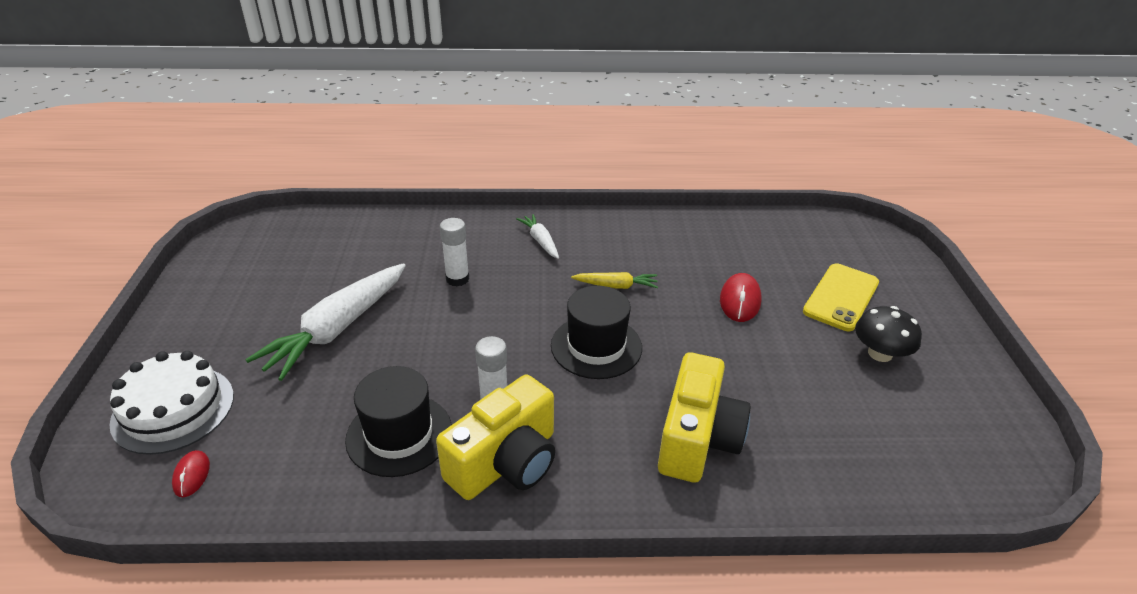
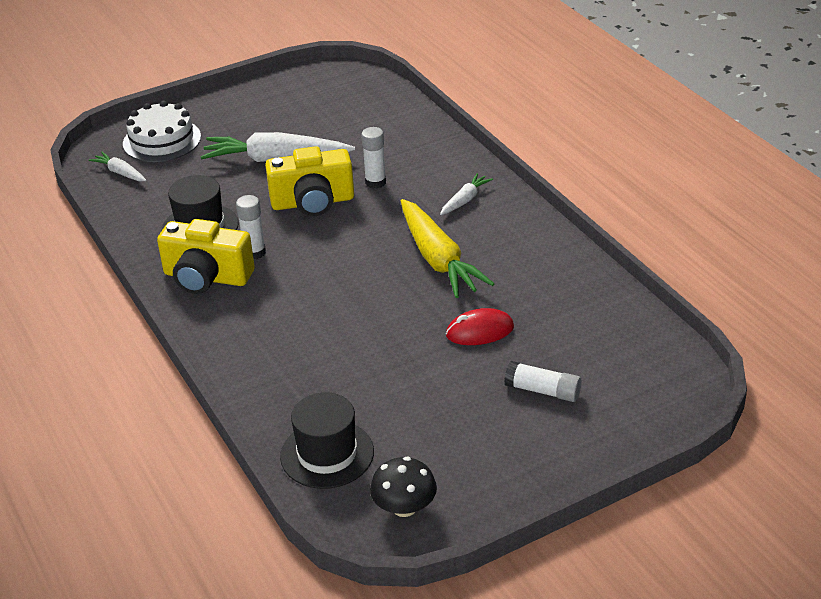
camera: 65 degrees right, 0 degrees up
(192, 475) = (120, 173): red mouse -> white carrot
(596, 346) = (351, 275): black hat -> black hat (327, 454)
(616, 286) = (438, 259): yellow carrot -> yellow carrot, size x2.03
(697, 438) = (288, 352): yellow camera -> yellow camera (313, 202)
(841, 297) = (542, 391): yellow phone -> white glue stick
(880, 353) = (473, 430): black mushroom -> black mushroom (404, 507)

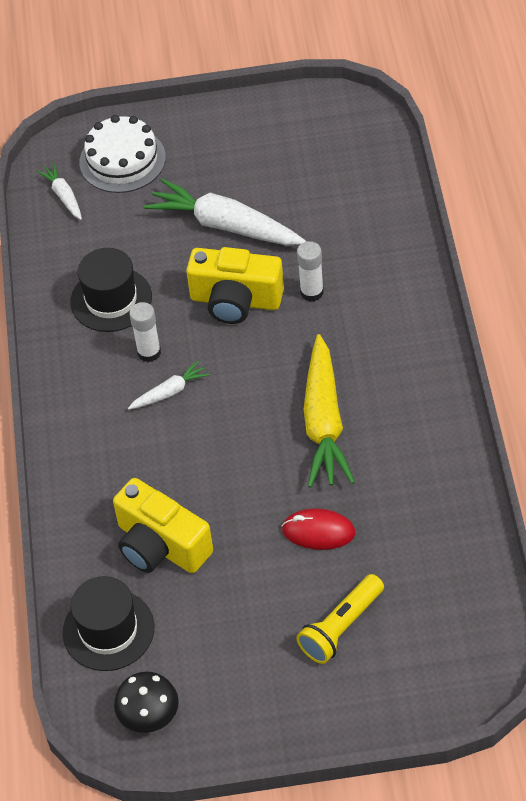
camera: 25 degrees right, 15 degrees up
(206, 277) = (90, 371): yellow camera -> yellow camera (161, 545)
(465, 200) = (391, 348): white carrot -> white carrot (170, 392)
(542, 391) = (341, 627): white glue stick -> yellow flashlight

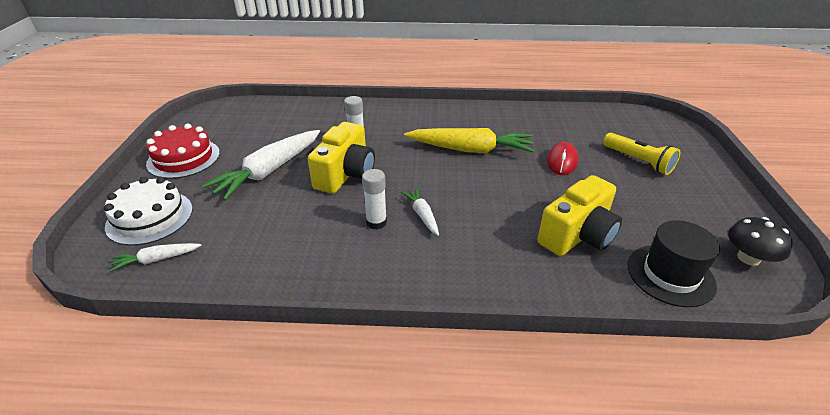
camera: 85 degrees left, 15 degrees down
(111, 299) = (306, 239): black hat -> none
(234, 135) = (183, 158): none -> red cake

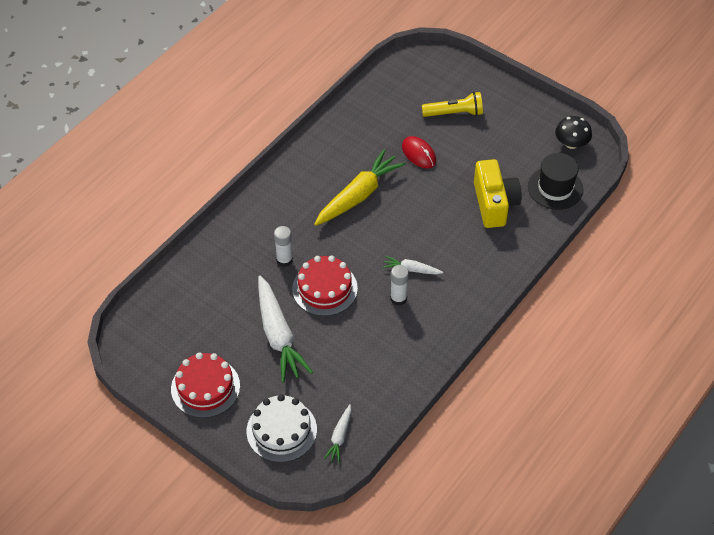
camera: 55 degrees left, 15 degrees up
(345, 174) = (324, 288): yellow camera -> red cake

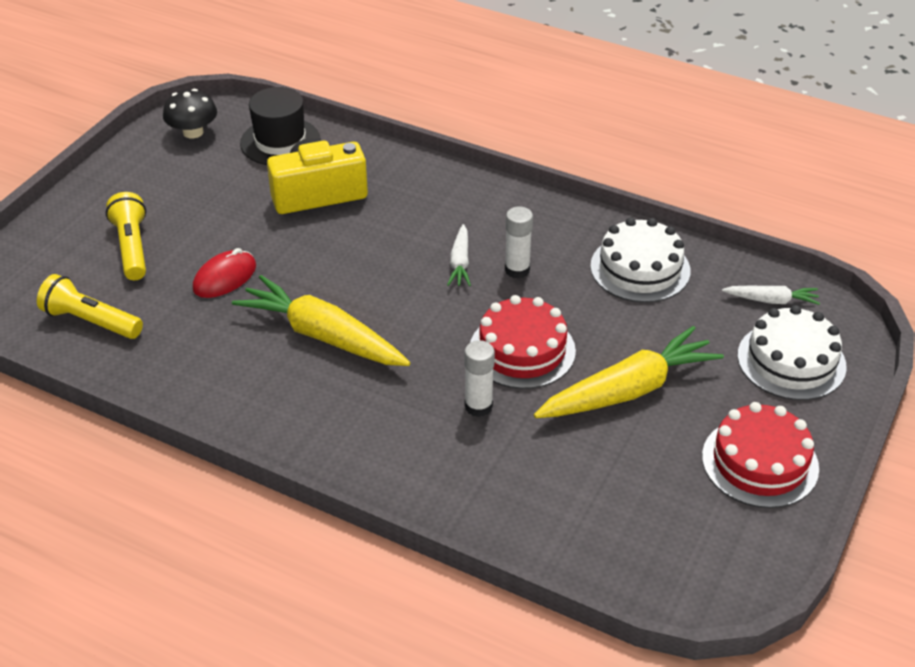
camera: 100 degrees left, 10 degrees down
(278, 335) = (628, 390): white carrot -> yellow carrot
(387, 367) = (640, 268): none -> white cake
(392, 96) = (91, 321): none -> yellow flashlight

